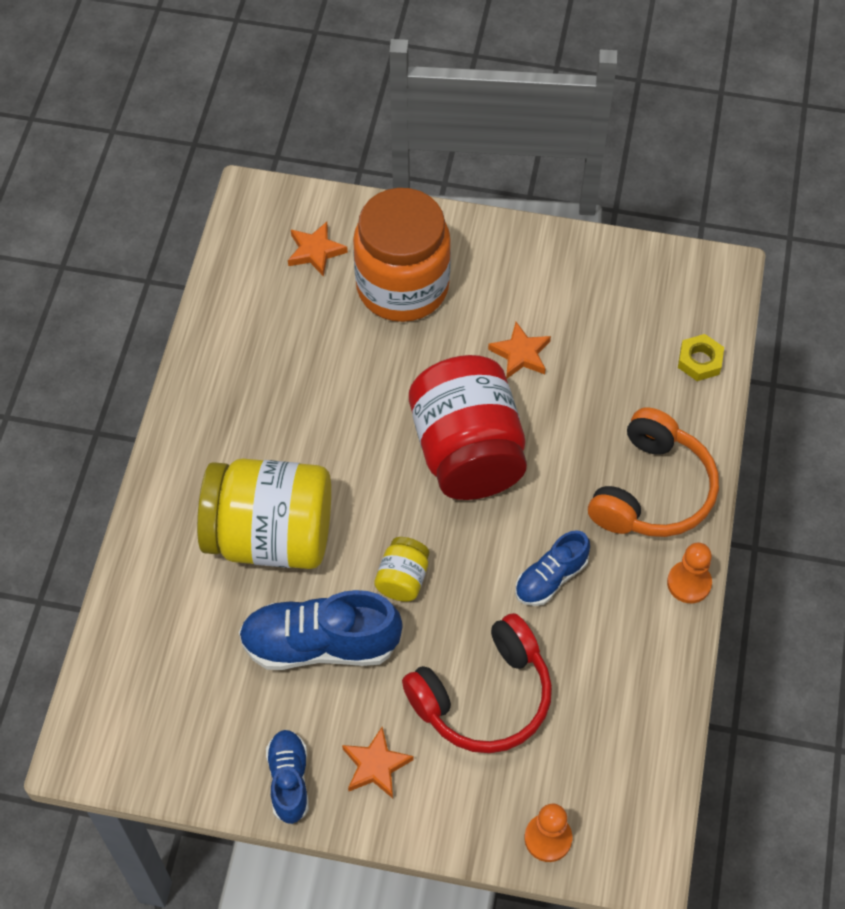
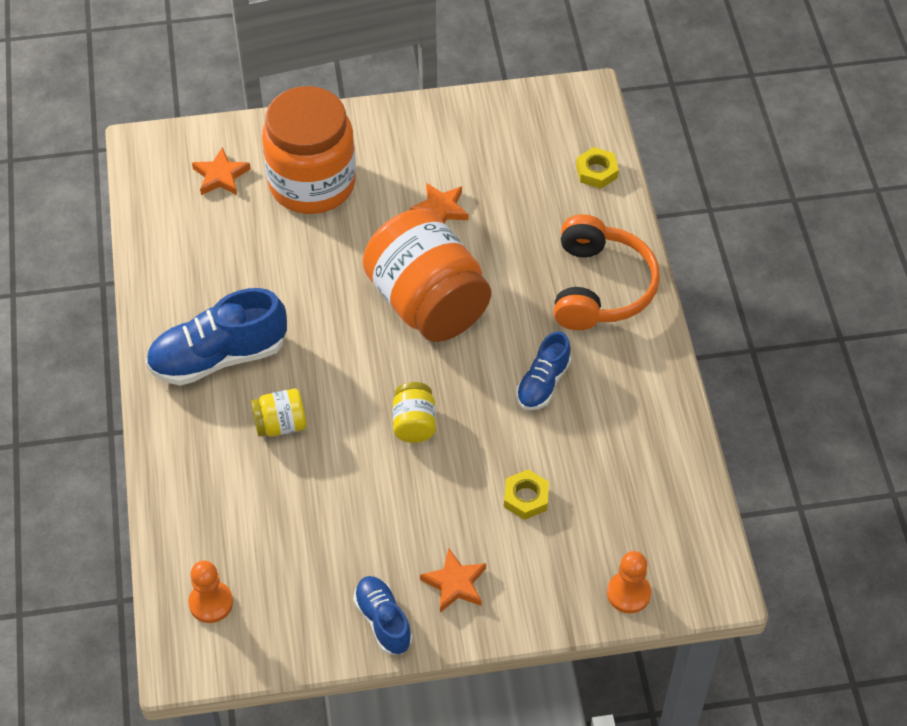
camera: 20 degrees left, 5 degrees down
(270, 536) = (280, 424): yellow jar -> yellow jar, size x0.44
(320, 644) = (363, 500): blue shoe -> blue shoe (218, 357)
(467, 452) = (427, 303): red jar -> orange jar
(484, 697) = (526, 497): red headphones -> yellow nut
(689, 583) = (661, 351): orange pawn -> orange pawn (211, 603)

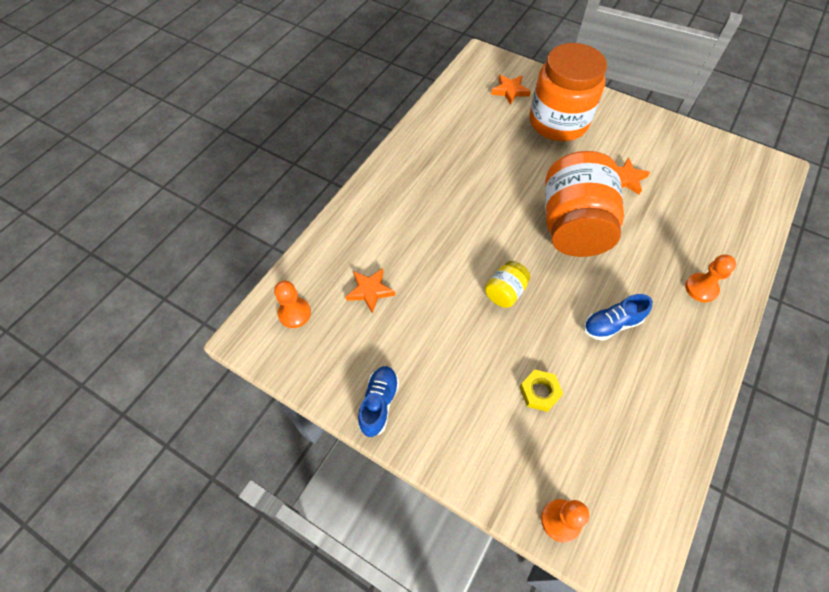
camera: 40 degrees right, 5 degrees up
(218, 357) = (425, 180): blue shoe -> none
(280, 424) = (425, 239): yellow jar -> none
(455, 583) = (445, 414): orange star -> orange star (370, 291)
(596, 171) = (752, 216): yellow nut -> none
(600, 287) = (701, 288): orange headphones -> orange pawn

